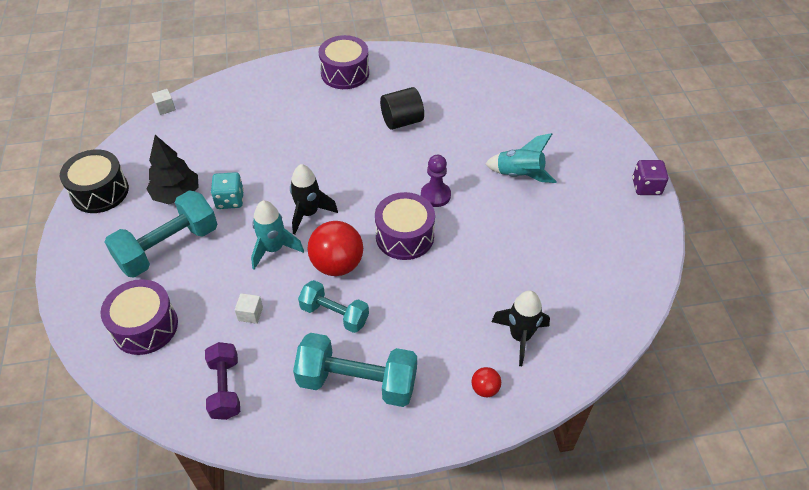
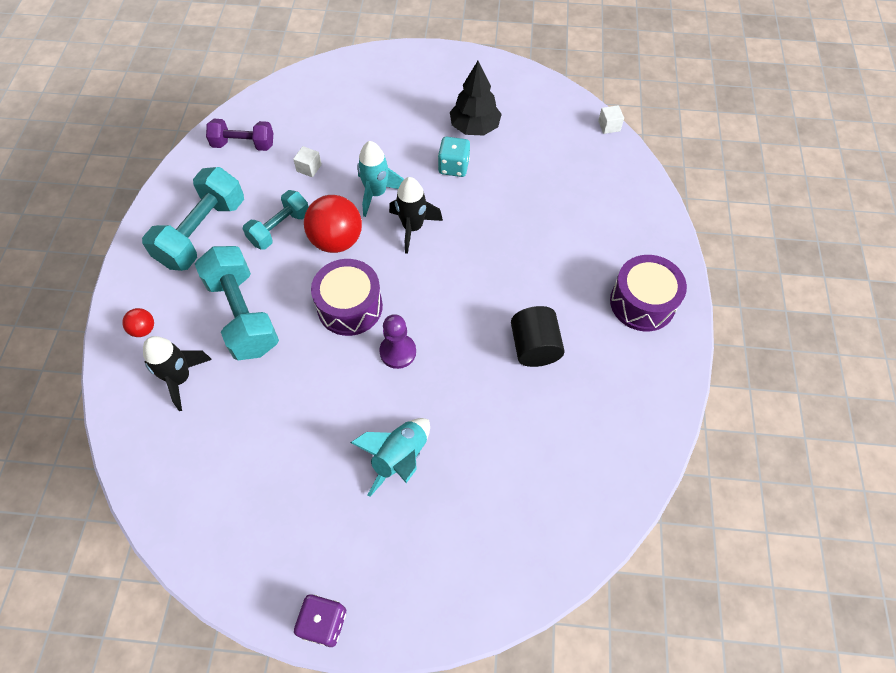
camera: 105 degrees right, 10 degrees up
(100, 192) = (496, 75): black drum -> none
(145, 326) = (327, 99): purple drum -> none
(168, 247) = (409, 118): turquoise dumbbell -> turquoise dumbbell (243, 315)

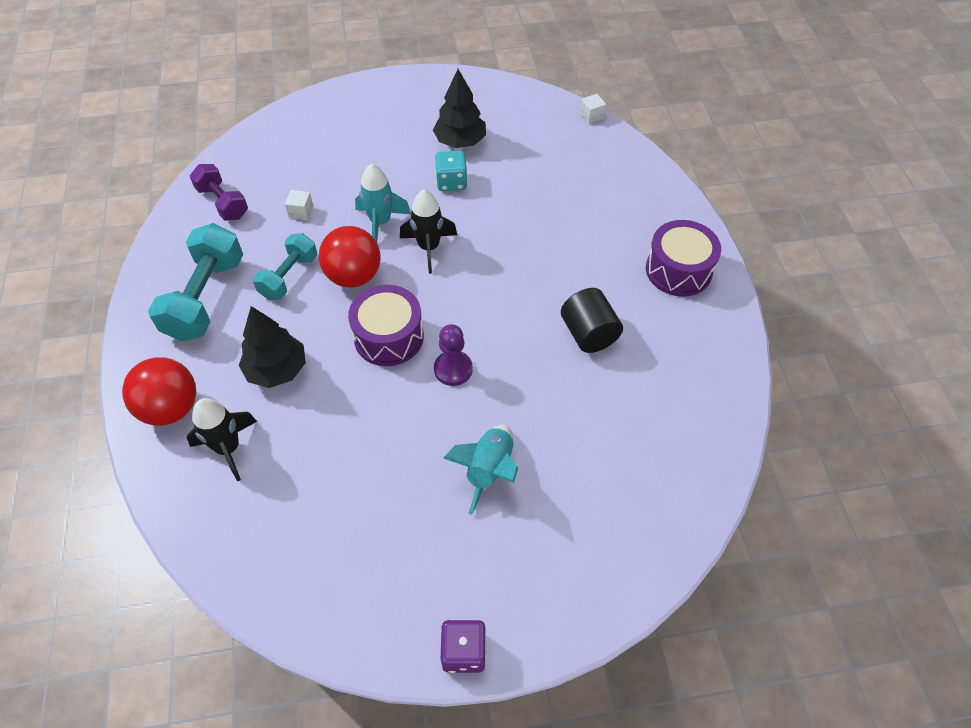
camera: 15 degrees left, 5 degrees down
(143, 329) = (171, 408): red ball -> red ball, size x2.08
(243, 145) = (222, 203): purple dumbbell -> purple dumbbell turned 60 degrees clockwise
(243, 315) = (277, 369): turquoise dumbbell -> black tree

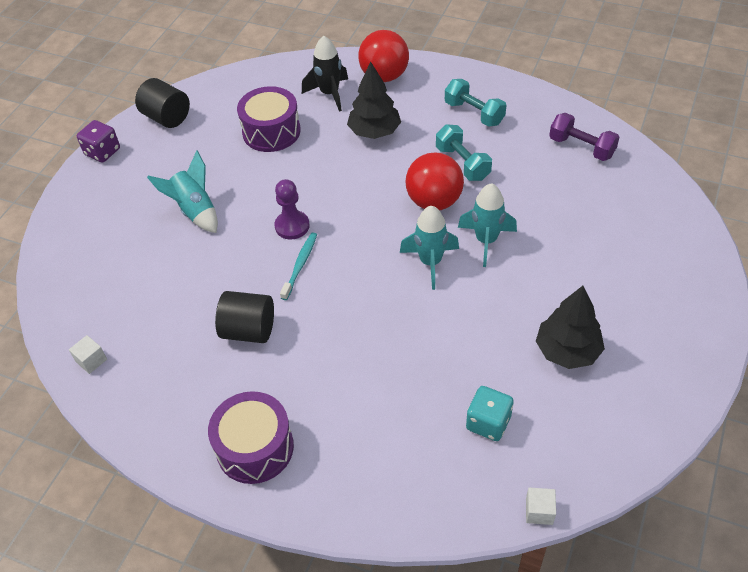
camera: 125 degrees right, 5 degrees down
(206, 298) = (474, 113): turquoise dumbbell -> turquoise dumbbell, size x0.62
(222, 203) = (581, 147): purple dumbbell -> purple dumbbell turned 45 degrees clockwise
(301, 212) = (536, 192): white cube -> white cube (91, 360)
(359, 616) = (167, 117): none -> black cylinder
(388, 337) = (354, 200): purple drum -> purple drum (271, 131)
(429, 248) = (430, 262): black rocket -> turquoise rocket
(451, 182) = (507, 316): turquoise dice -> turquoise dice (488, 423)
(495, 336) = (300, 265): none -> turquoise toothbrush

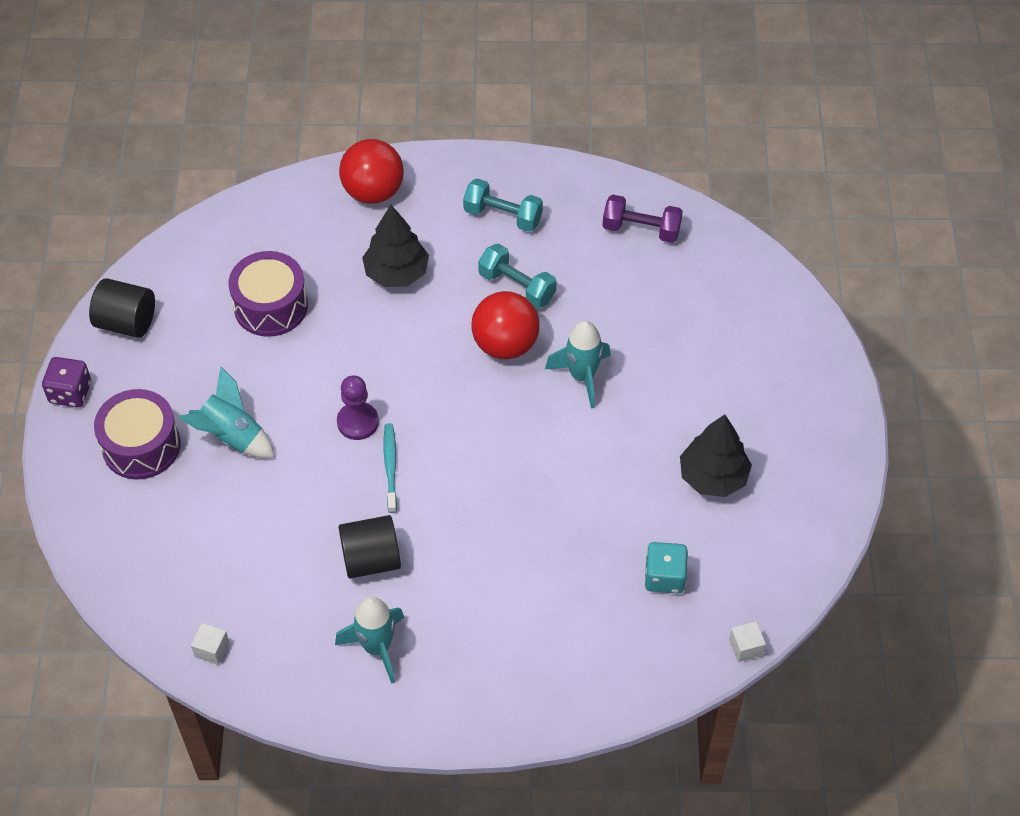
camera: 25 degrees left, 5 degrees up
(255, 447) = (442, 681): purple drum -> purple drum (141, 446)
(329, 94) = (317, 234): black rocket -> none
(430, 262) = (533, 420): turquoise rocket -> turquoise rocket (377, 647)

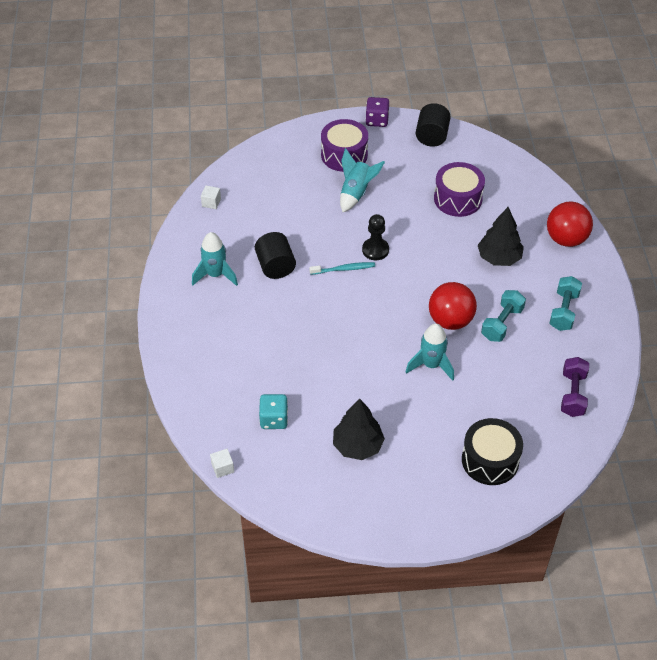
camera: 85 degrees right, 5 degrees down
(357, 422) = (375, 250): purple pawn -> black pawn
(739, 331) = (490, 460): none -> black drum

